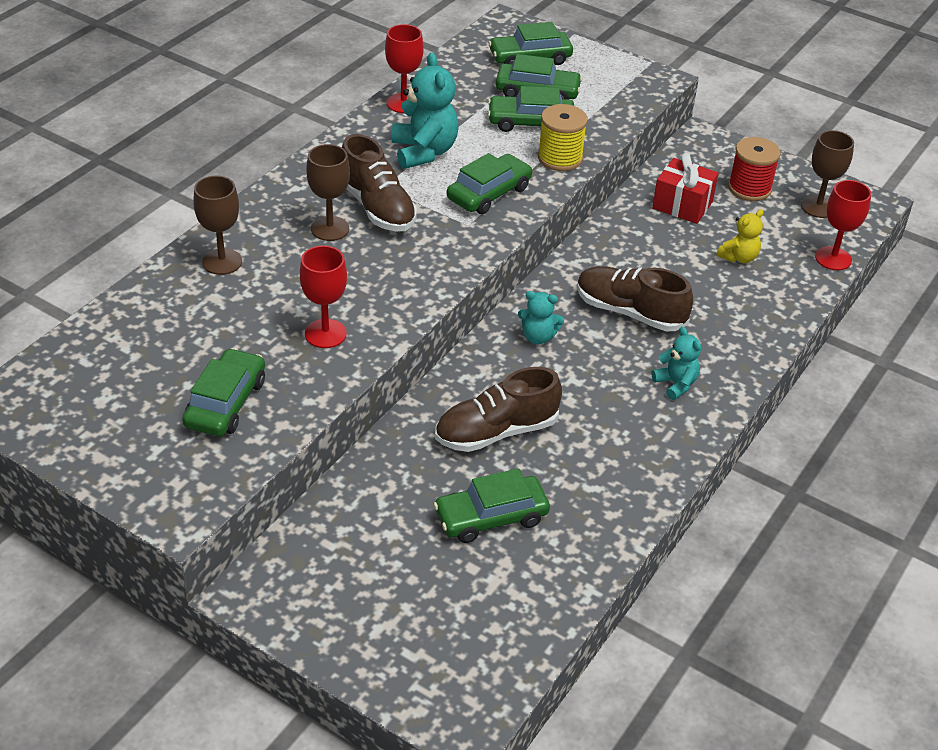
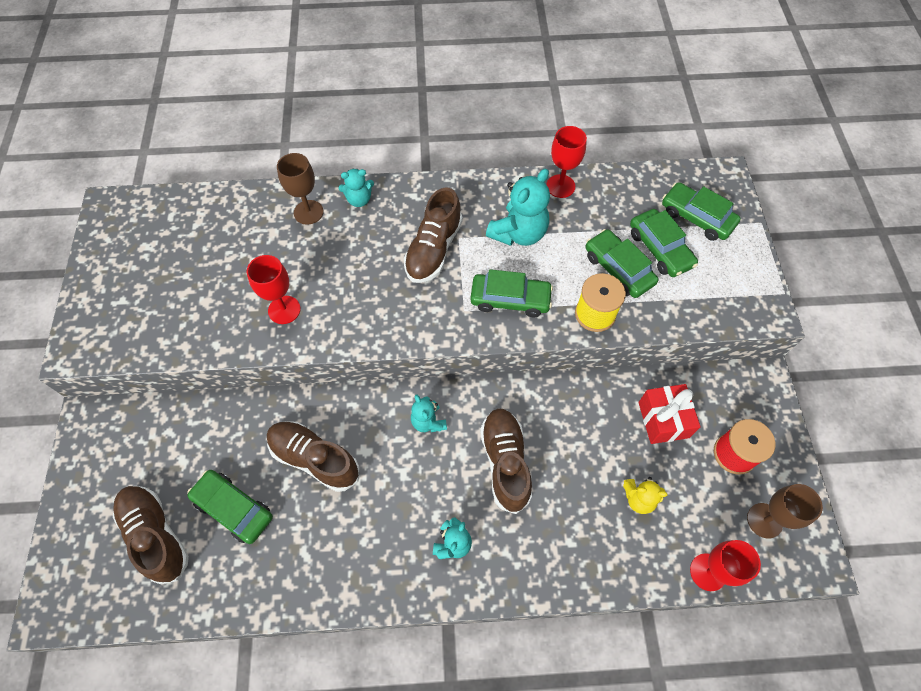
camera: 55 degrees right, 20 degrees up
(226, 403) = (183, 305): green car -> none
(253, 222) = (359, 200): none -> turquoise teddy bear
(330, 229) = (388, 241): brown goblet -> none
(460, 593) = (156, 535): none -> brown shoe

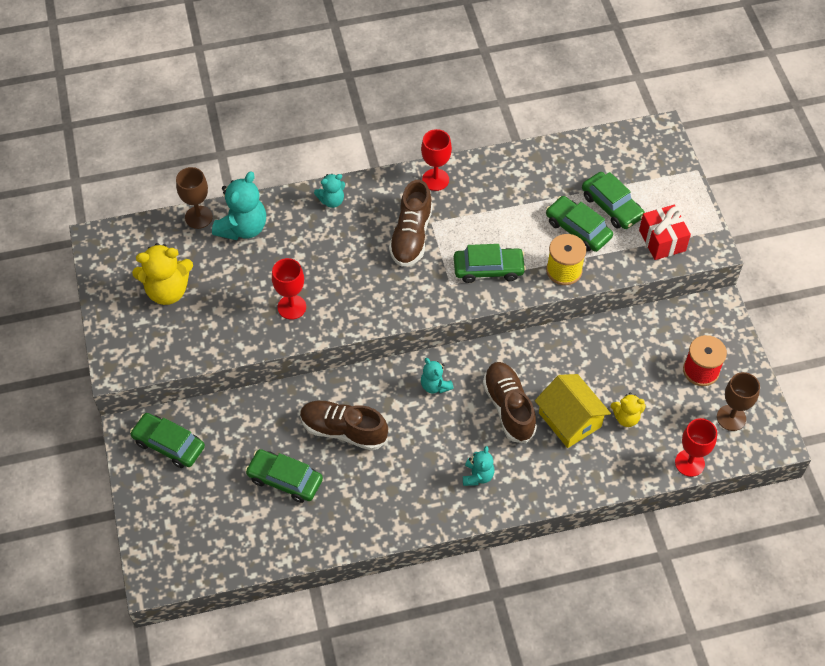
camera: 10 degrees left, 5 degrees down
(156, 535) = (224, 510): brown shoe -> none
(159, 271) = (167, 290): none -> yellow teddy bear
(308, 212) = (288, 219): brown goblet -> brown goblet (198, 217)
(518, 233) = (484, 210): turquoise teddy bear -> turquoise teddy bear (243, 228)
(560, 186) = (514, 162): red goblet -> red goblet (435, 180)
(572, 490) = (569, 420): none -> yellow house
(663, 420) = (637, 353): red gift -> red gift (662, 240)
(696, 217) = (640, 173): green car -> green car (169, 444)

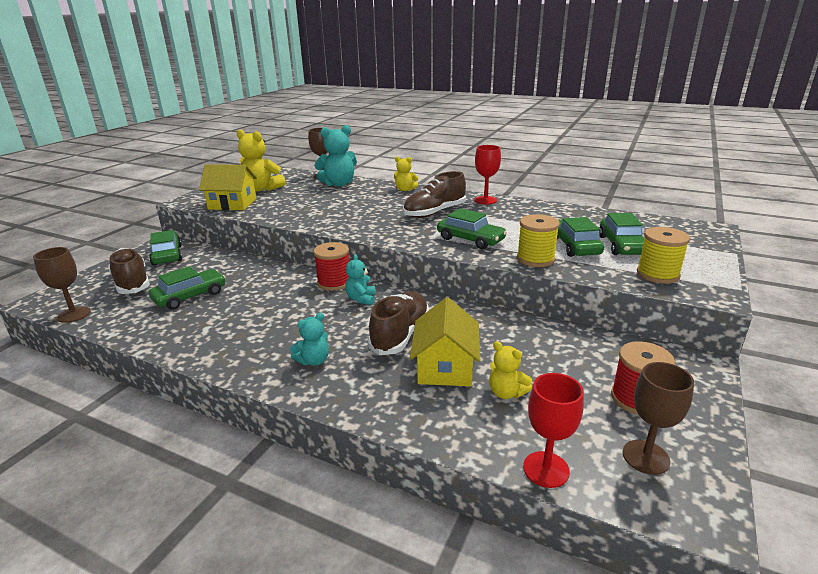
camera: 40 degrees right, 30 degrees down
(182, 342) = (232, 204): none -> yellow house
(217, 568) = (74, 314): none -> brown goblet
(285, 479) = (190, 296): green car -> green car turned 75 degrees clockwise
(291, 307) = (312, 212): red goblet -> none
(332, 200) = (405, 190): turquoise teddy bear -> yellow teddy bear
(343, 430) = (265, 292): brown shoe -> brown shoe (132, 283)
(387, 378) = (334, 282): none -> red spool
(662, 240) = (657, 274): red gift -> yellow spool

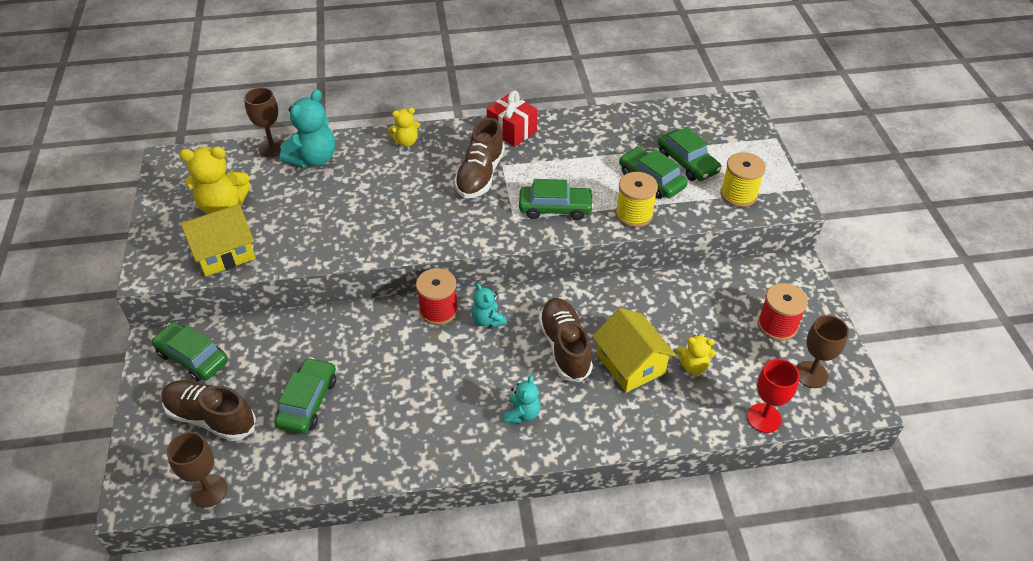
camera: 35 degrees left, 20 degrees up
(485, 200) = (512, 131): red goblet -> red gift

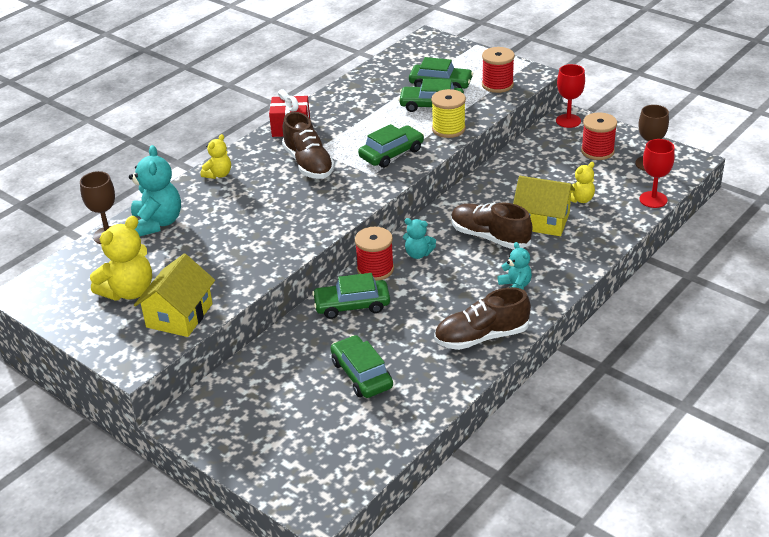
camera: 40 degrees left, 10 degrees down
(192, 357) = (228, 410): green car -> green car (352, 305)
(209, 491) = (368, 466): brown goblet -> none
(211, 417) = (302, 430): brown shoe -> brown shoe (481, 337)
(738, 194) = (497, 85): yellow spool -> red spool
(791, 273) = (568, 121): none -> red goblet

